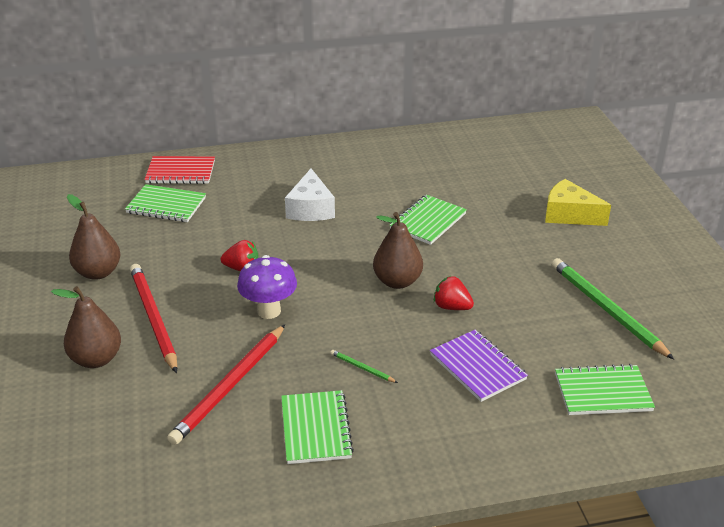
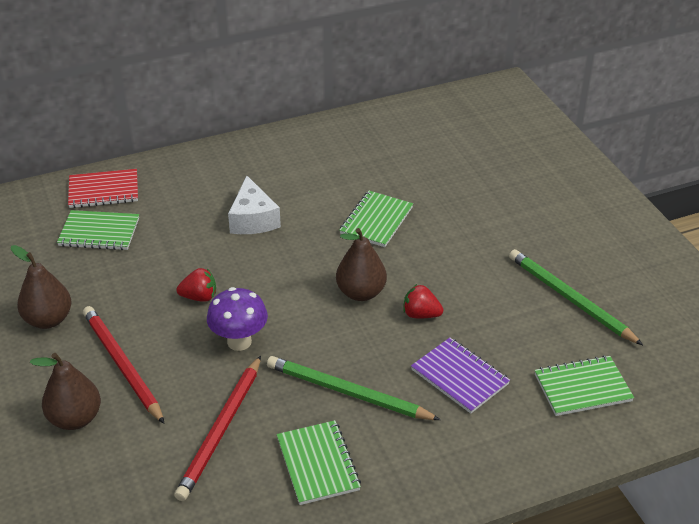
camera: 10 degrees left, 5 degrees up
(362, 368) = (348, 393): green pencil -> green pencil, size x2.34
(569, 215) = (514, 197): yellow cheese -> none

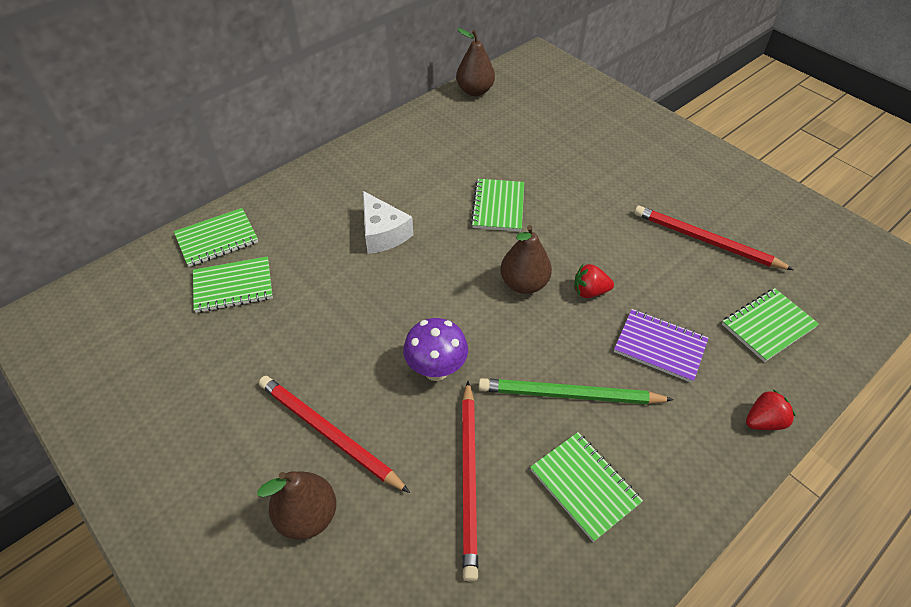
camera: 20 degrees left, 10 degrees up
(48, 320) = (223, 403): brown pear -> brown pear (475, 91)
(103, 191) = (217, 239): red notebook -> green notebook
(199, 297) = (371, 331): red strawberry -> red strawberry (763, 421)
(570, 299) = (706, 241): green pencil -> red pencil

